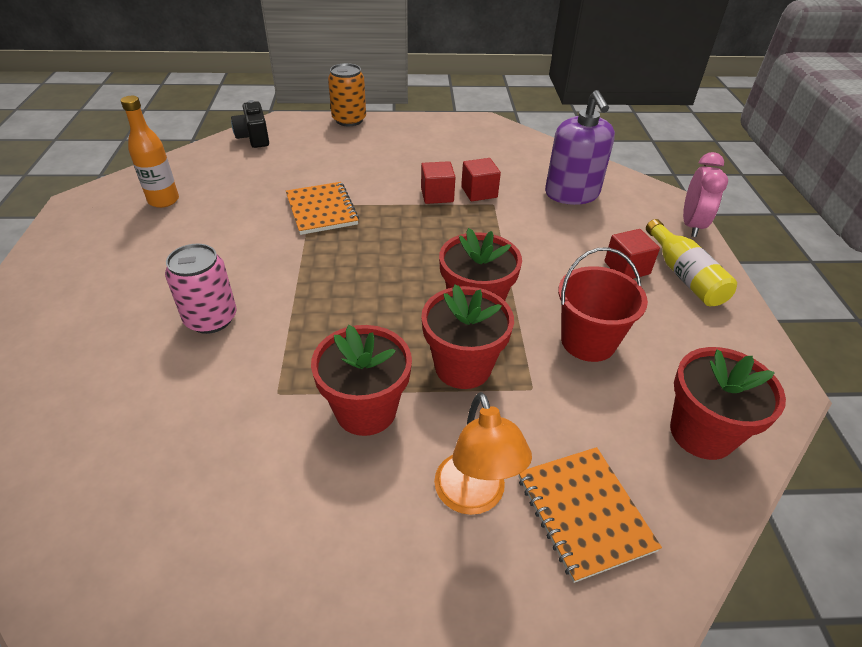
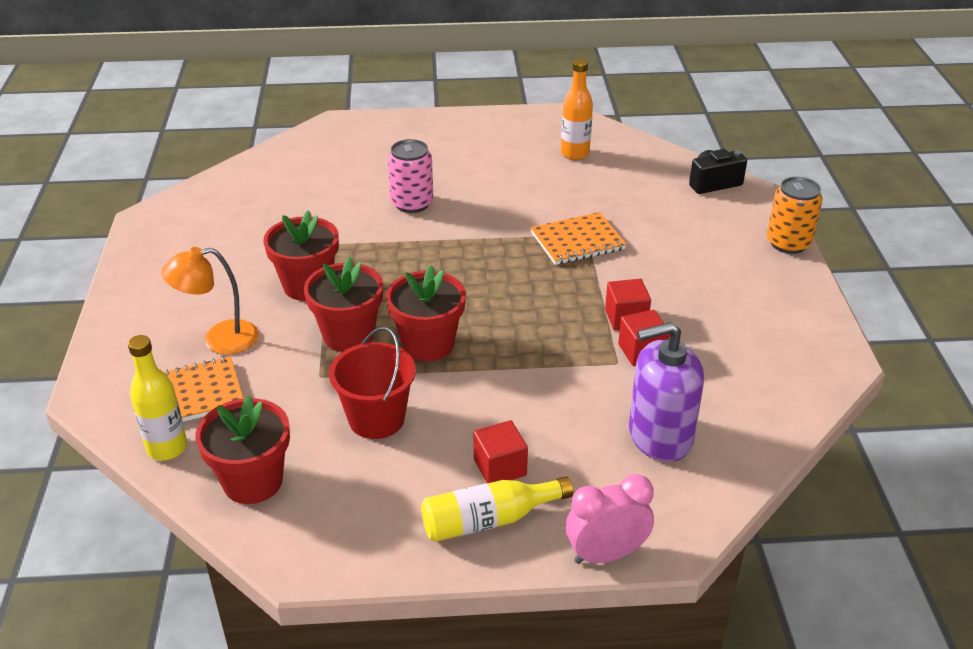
camera: 90 degrees right, 5 degrees down
(681, 527) = (167, 448): none -> yellow bottle
(692, 225) = (606, 554): pink clock -> pink clock turned 150 degrees clockwise

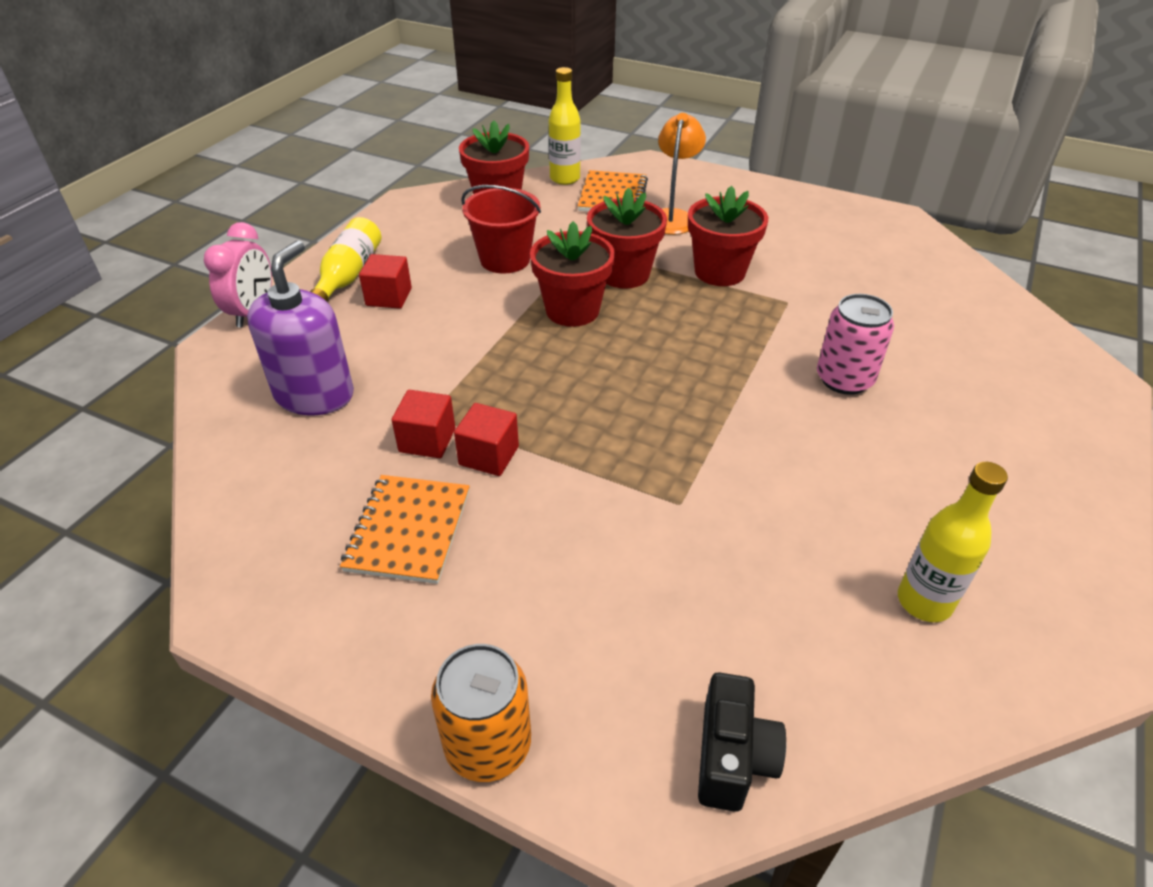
camera: 120 degrees right, 5 degrees up
(575, 153) = (924, 602): orange bottle -> yellow bottle
(577, 241) = (669, 487): orange notebook -> orange notebook (408, 530)

